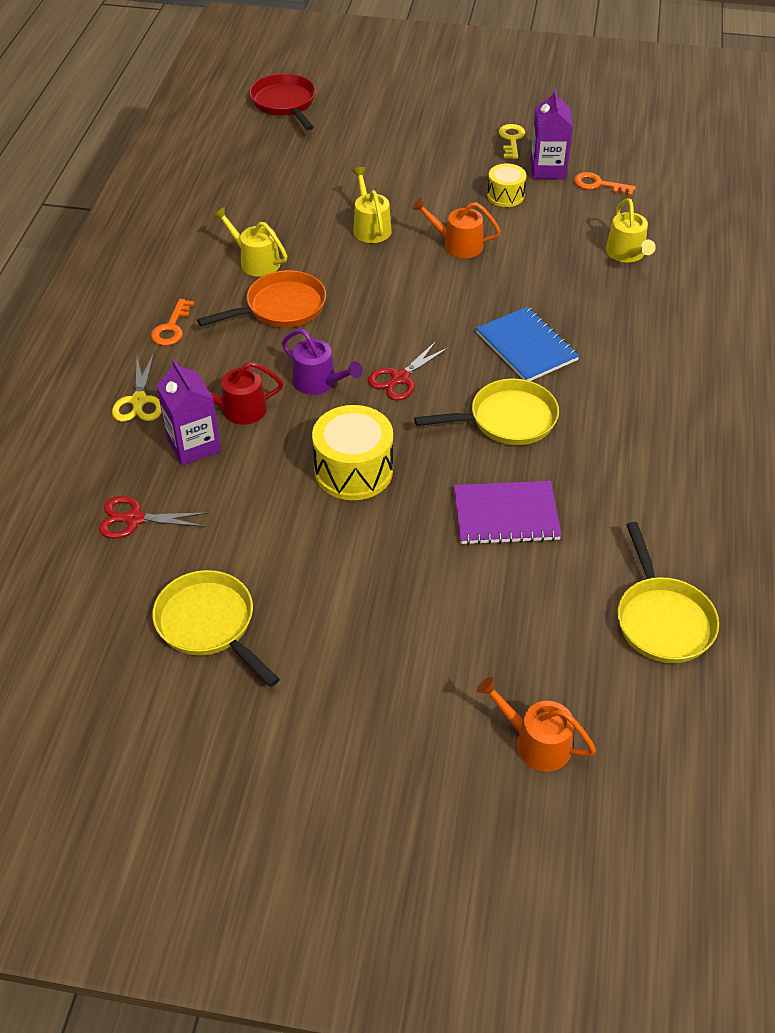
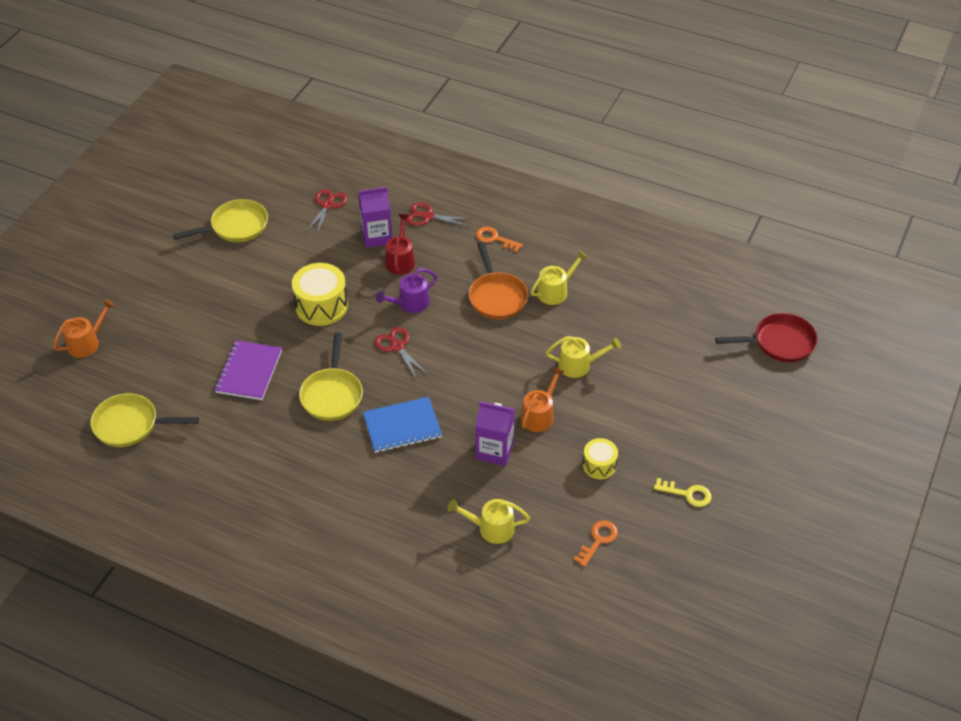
camera: 105 degrees right, 0 degrees up
(139, 401) = (428, 216): yellow scissors -> red scissors
(547, 169) = (632, 508): purple carton -> purple carton (494, 451)

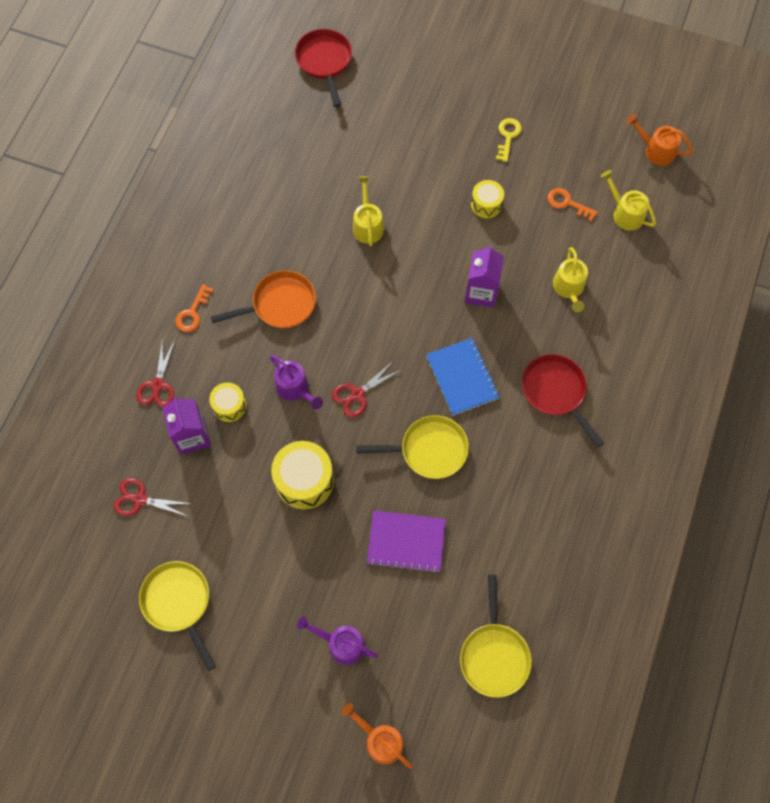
camera: 95 degrees left, 20 degrees up
(172, 323) = (341, 644): none -> purple watering can
(373, 501) = (555, 392): none -> red pan
(400, 260) = (229, 406): red watering can -> yellow drum
(539, 415) = (434, 256): orange watering can -> orange watering can (656, 150)
(555, 291) = (269, 250): yellow watering can -> yellow watering can (625, 213)

